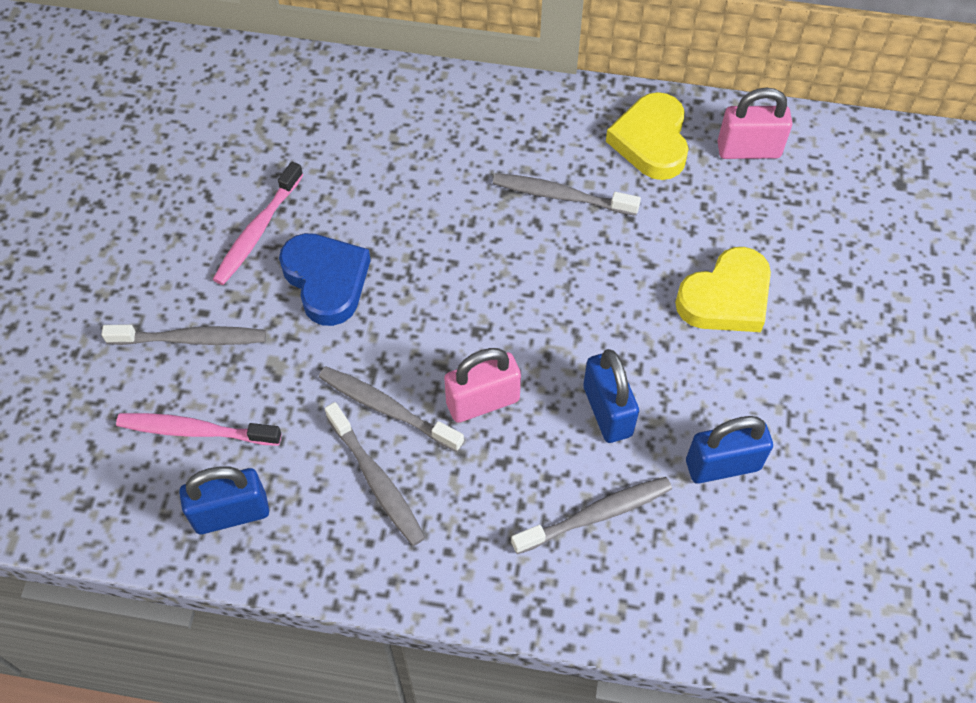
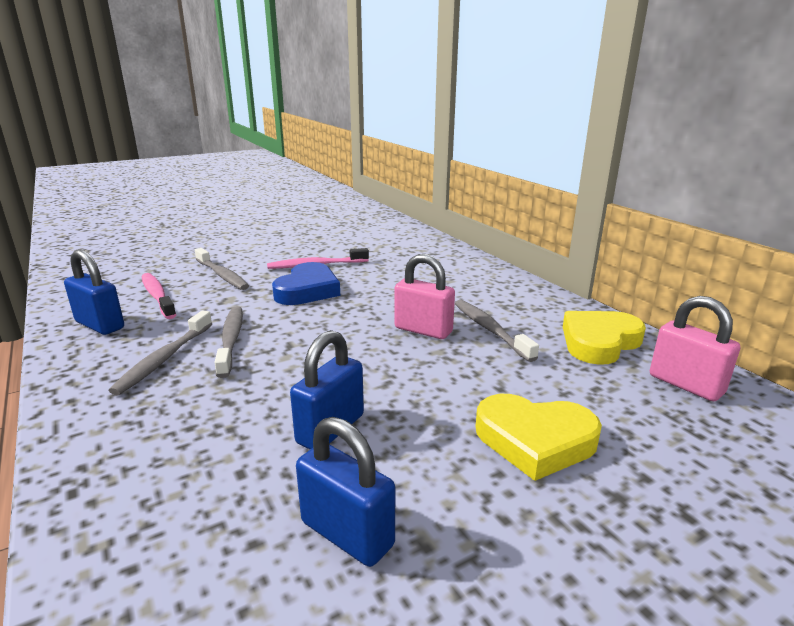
camera: 50 degrees right, 35 degrees down
(482, 401) = (275, 370): pink padlock -> pink padlock (423, 330)
(596, 515) = (209, 472): grey toothbrush -> none

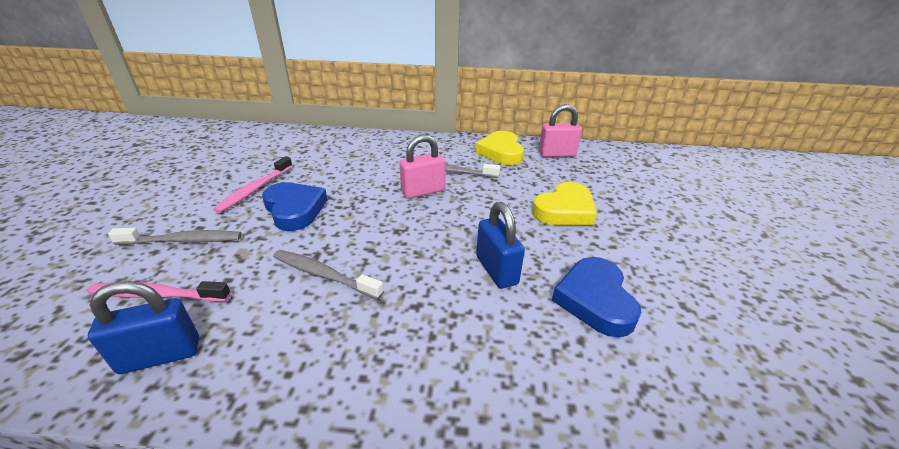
camera: 55 degrees left, 10 degrees up
(164, 359) = (305, 323): grey toothbrush -> none
(347, 533) = (595, 300): blue padlock -> blue heart

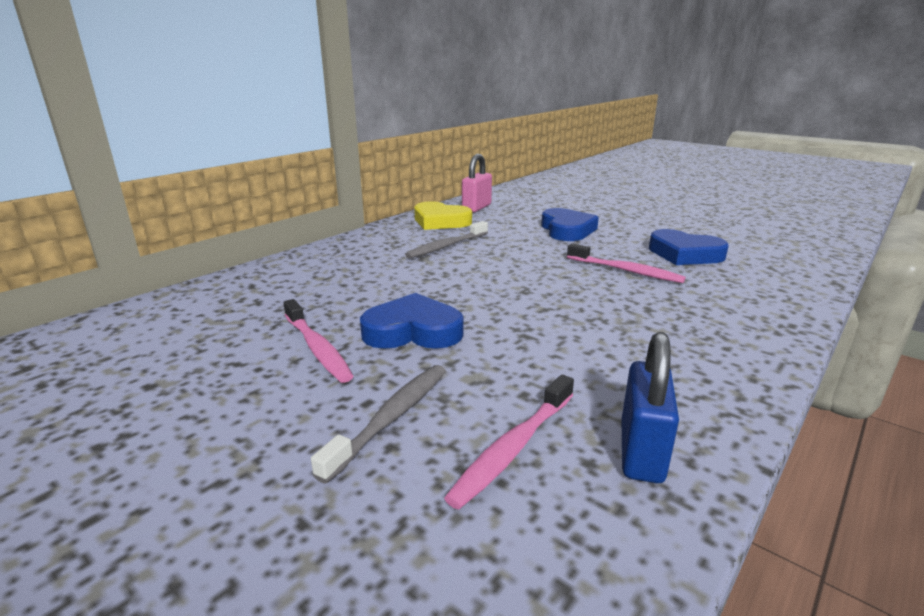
camera: 55 degrees left, 10 degrees down
(324, 275) = (568, 337): grey toothbrush -> none
(423, 191) = (467, 265): pink padlock -> none
(496, 270) = (625, 271): blue padlock -> pink toothbrush
(564, 210) = (567, 230): yellow heart -> blue heart

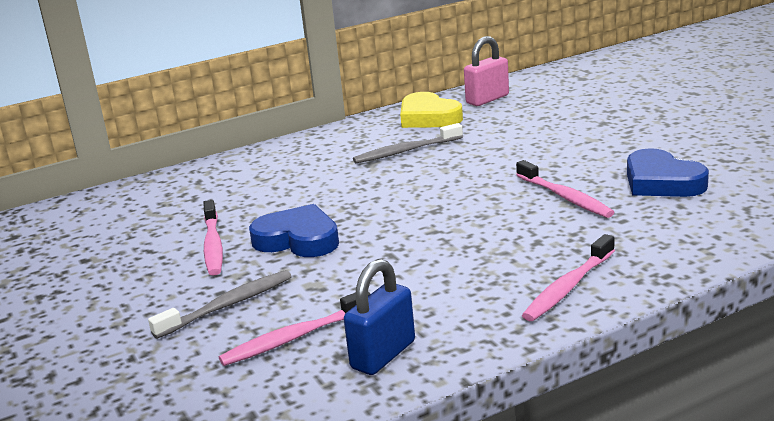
camera: 25 degrees right, 0 degrees up
(567, 230) = (560, 138): blue heart -> none
(729, 346) = (568, 287): none -> pink toothbrush

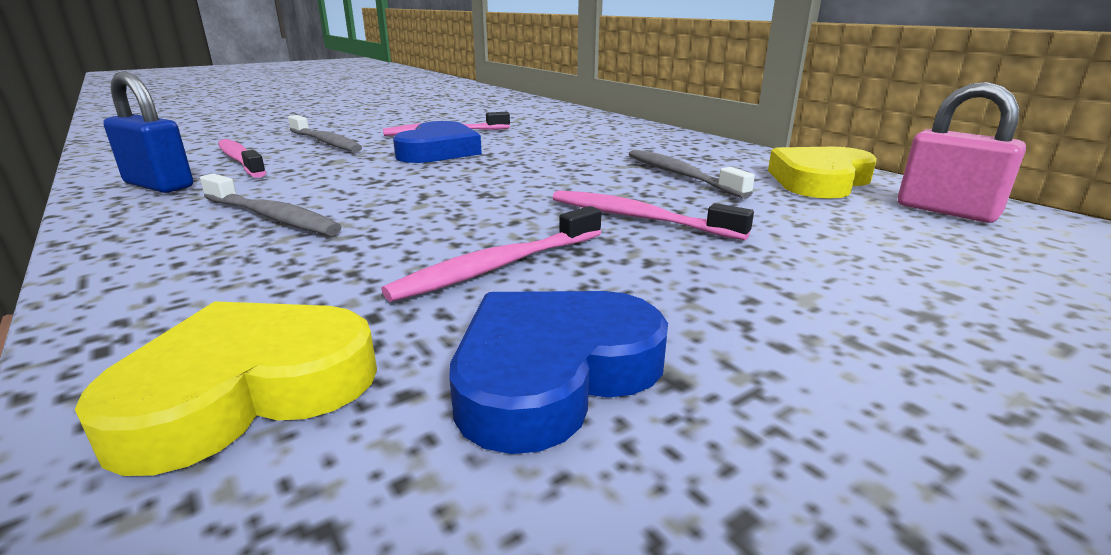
camera: 80 degrees right, 0 degrees up
(481, 277) = (272, 217): none -> grey toothbrush
(568, 287) = (175, 264): pink toothbrush -> pink toothbrush (638, 218)
(688, 233) = (246, 391): none -> yellow heart

